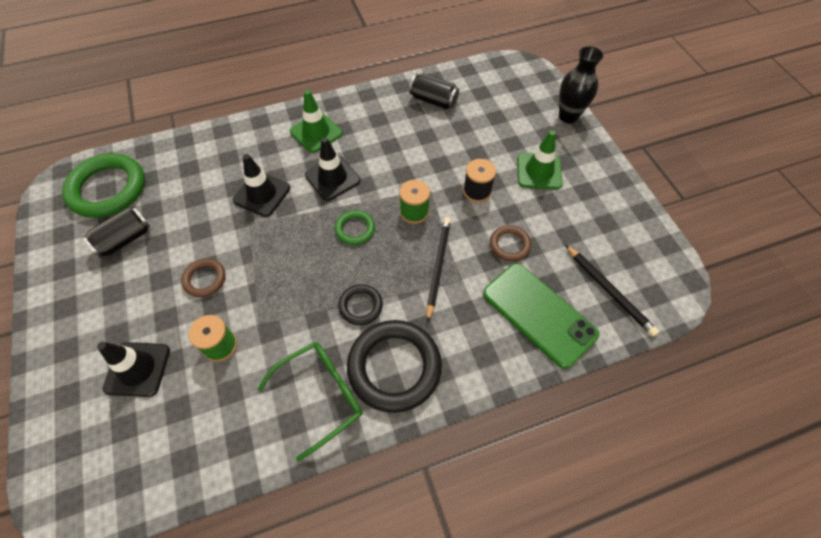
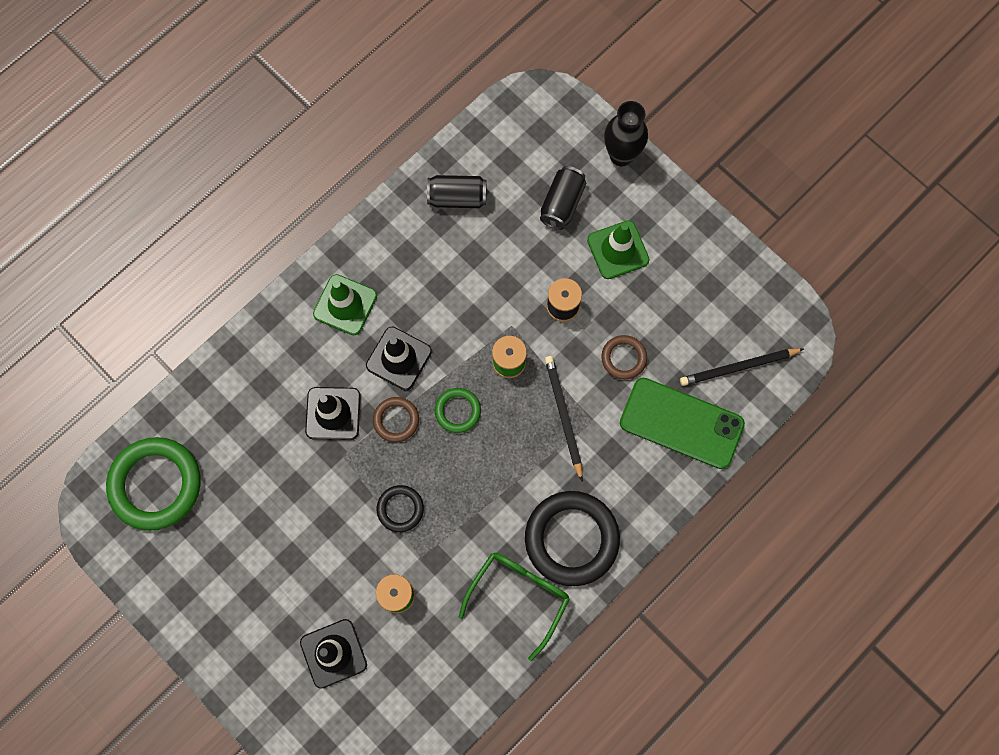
camera: 25 degrees left, 15 degrees up
(125, 239) = (221, 533): black can -> black can (562, 204)
(205, 279) = (337, 537): brown ring -> brown ring (396, 420)
(360, 306) = (508, 493): black ring -> black ring (400, 509)
(609, 291) = (738, 367): black pencil -> black pencil turned 135 degrees clockwise

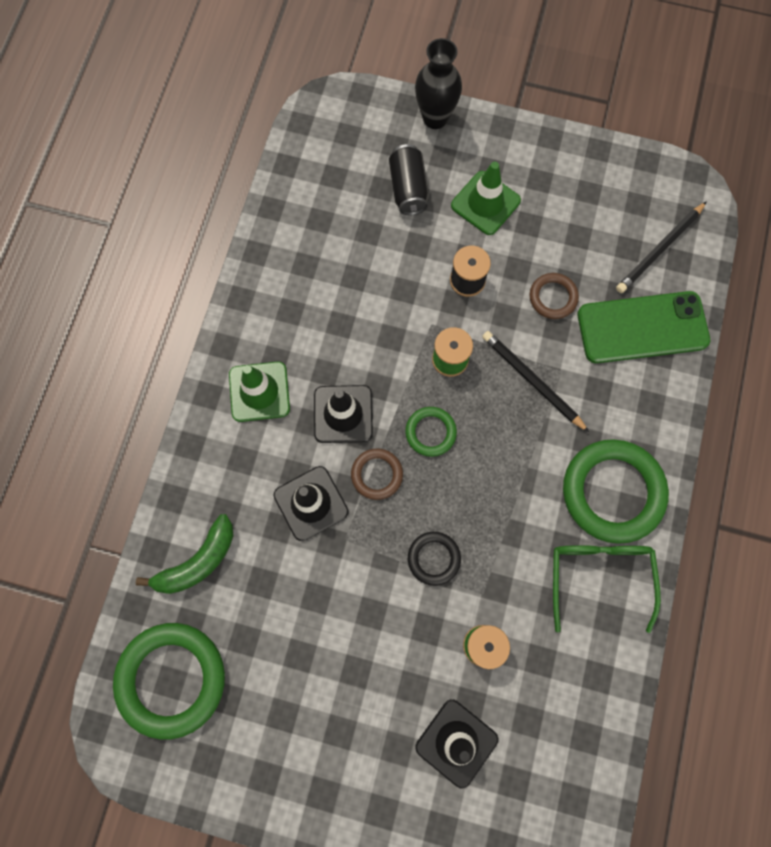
camera: 30 degrees left, 0 degrees up
(224, 409) = (198, 561): none -> green banana
(457, 198) = (307, 234): black can -> none
(571, 539) = (612, 492): black ring -> green ring

